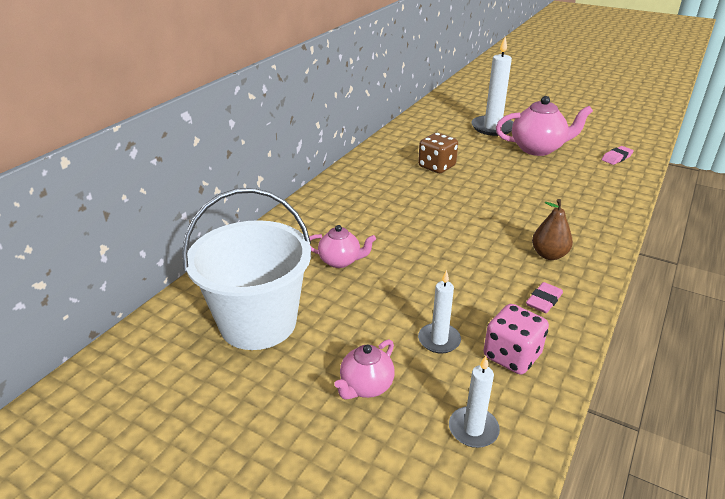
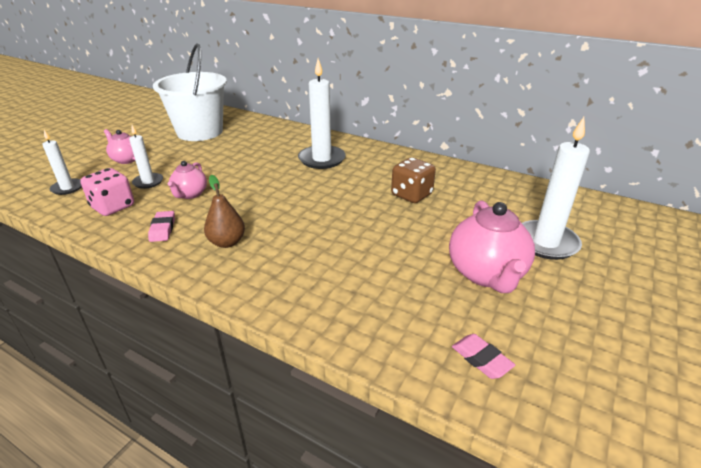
camera: 90 degrees right, 0 degrees up
(340, 261) = (253, 152): pink teapot -> pink teapot (190, 194)
(364, 211) = (322, 159): none -> white candle
(543, 301) = (163, 229): pink eraser -> pink eraser turned 45 degrees clockwise

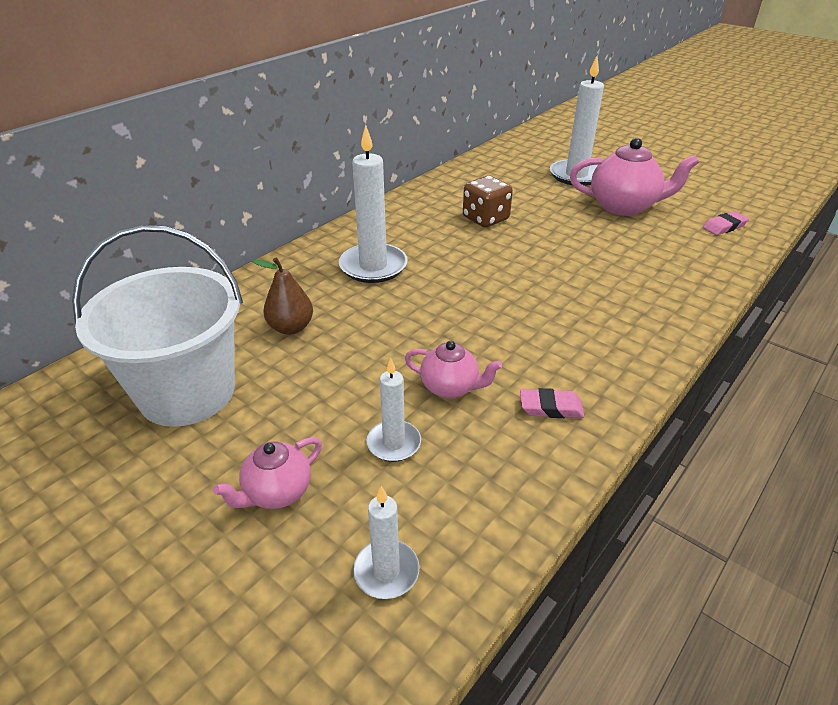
camera: 80 degrees left, 5 degrees up
(113, 207) = (478, 478): pink dice -> none
(227, 242) = (582, 346): brown pear -> brown pear (291, 327)

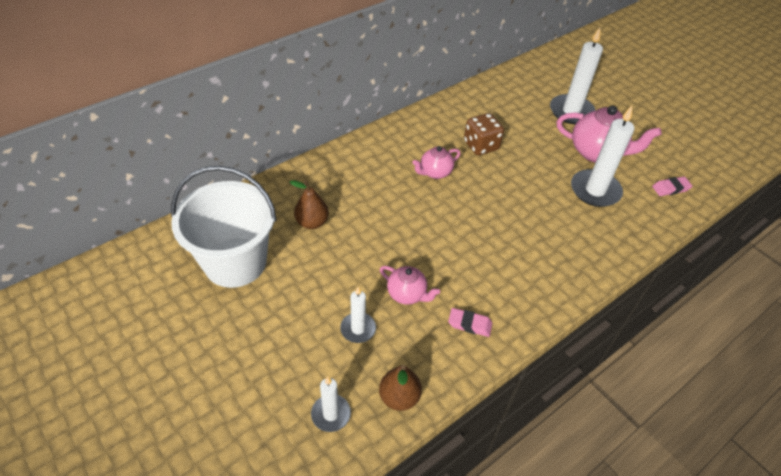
camera: 10 degrees right, 10 degrees up
(277, 492) = (278, 348): pink teapot -> pink teapot (435, 172)
(373, 266) = (382, 177): white candle -> white candle (595, 190)
(486, 523) = (399, 397): none -> brown pear

